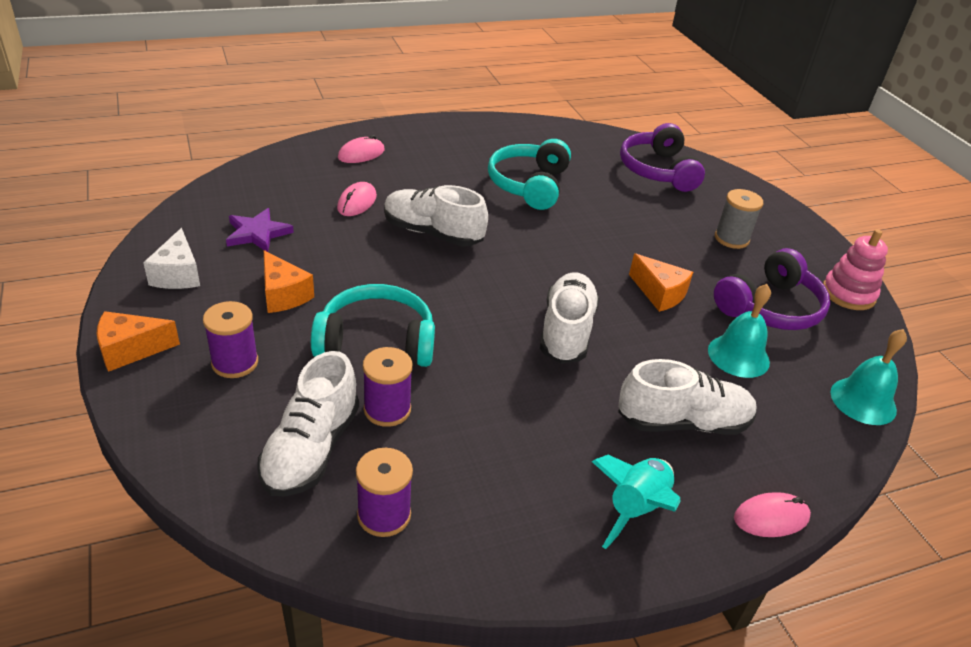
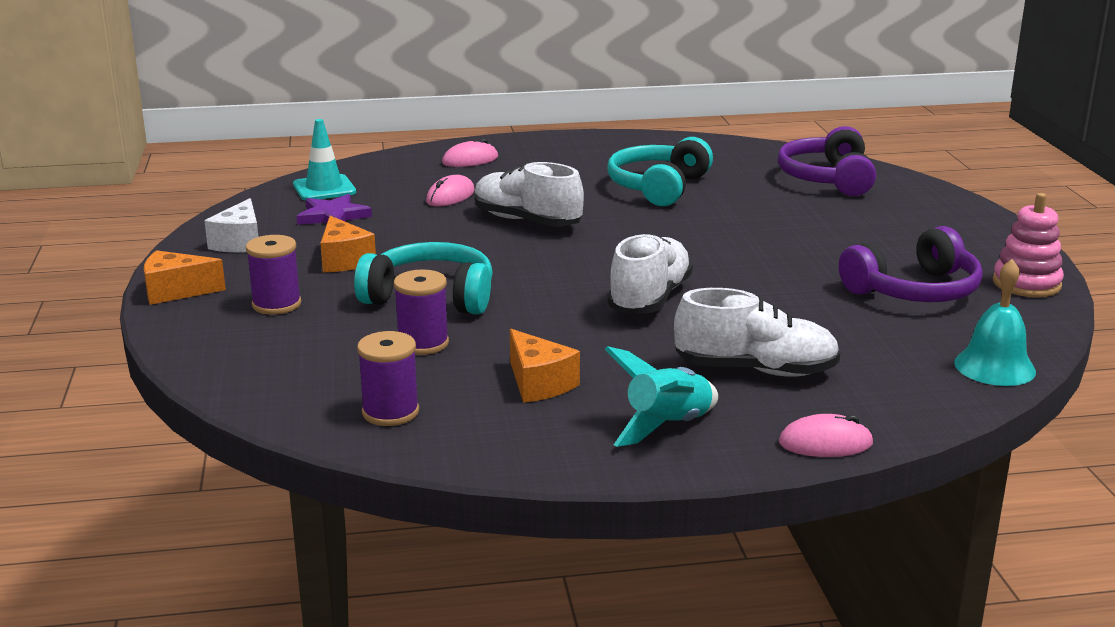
camera: 15 degrees right, 15 degrees down
(240, 195) = (324, 188): none -> turquoise traffic cone
(311, 449) = (333, 365): white shoe -> none
(659, 293) = (777, 275): orange cheese -> orange cheese (538, 383)
(731, 238) = (894, 235): grey spool -> none
(738, 356) = (852, 325): turquoise bell -> none

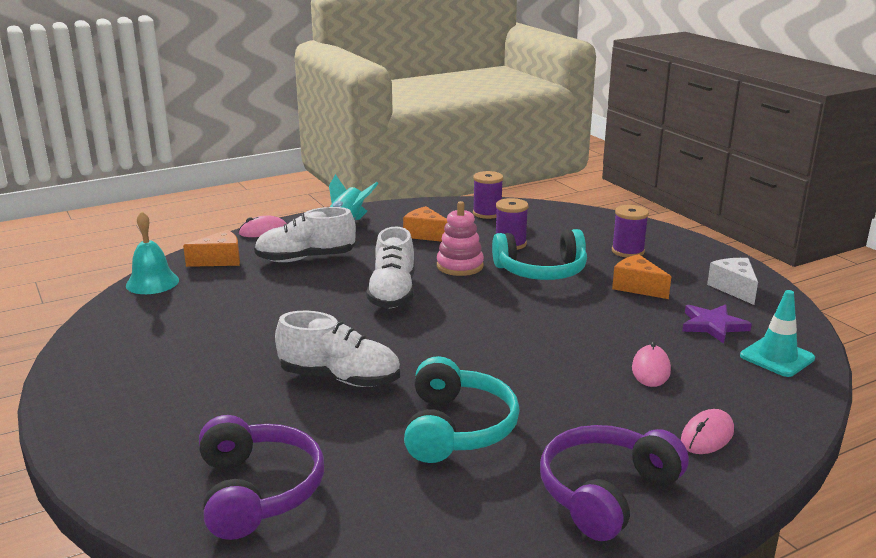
camera: 160 degrees right, 0 degrees up
(176, 291) = (701, 249): orange cheese -> orange cheese (220, 260)
(527, 221) = (546, 350): white shoe -> white shoe (340, 378)
(914, 291) = (189, 333): purple headphones -> purple headphones (606, 493)
(1026, 284) = (88, 356): pink stacking toy -> pink stacking toy (460, 266)

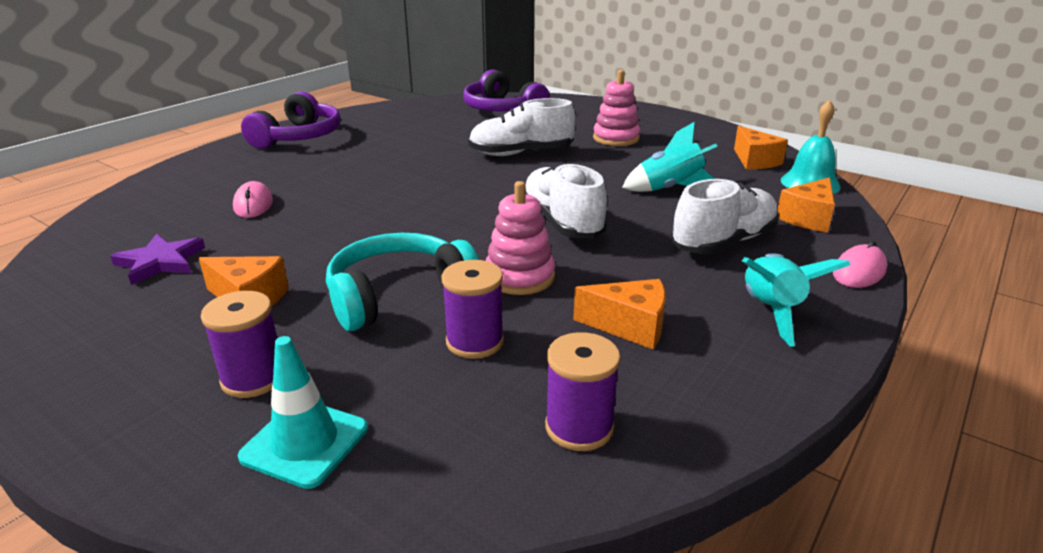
camera: 155 degrees right, 5 degrees up
(140, 313) = (755, 161): none -> orange cheese
(206, 377) = (616, 138): none -> pink stacking toy
(267, 302) = (670, 189): none -> turquoise rocket
(457, 428) = (409, 145): turquoise headphones -> none
(707, 436) = (217, 171): pink mouse -> none
(734, 289) = (87, 331): white cheese -> none
(777, 357) = (104, 240): turquoise traffic cone -> turquoise traffic cone (305, 443)

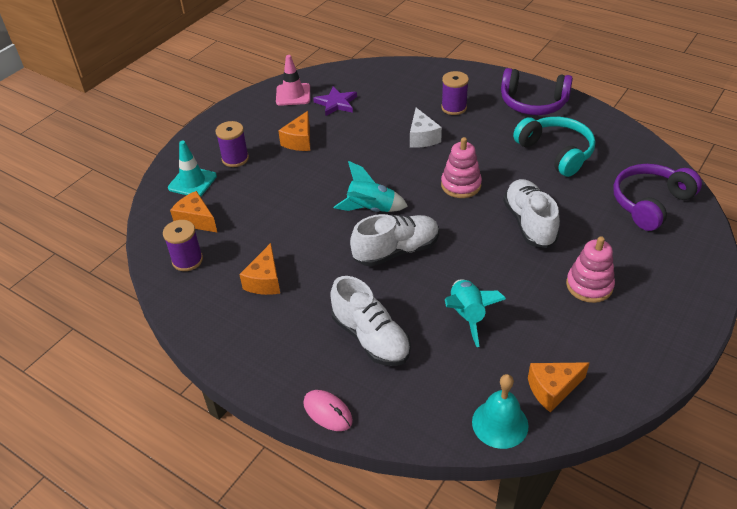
camera: 90 degrees right, 15 degrees up
(76, 308) = (293, 95): none -> pink traffic cone
(253, 204) = (409, 113): pink mouse -> none
(321, 198) = (422, 137): none -> white cheese
(398, 295) = (301, 189): turquoise headphones -> turquoise headphones (556, 152)
(475, 341) = (256, 222): purple spool -> purple spool (454, 108)
(520, 277) = (320, 234): pink stacking toy -> pink stacking toy (461, 185)
(770, 311) = (277, 348): turquoise rocket -> turquoise rocket (370, 209)
(808, 218) = (418, 402): orange cheese -> orange cheese (196, 220)

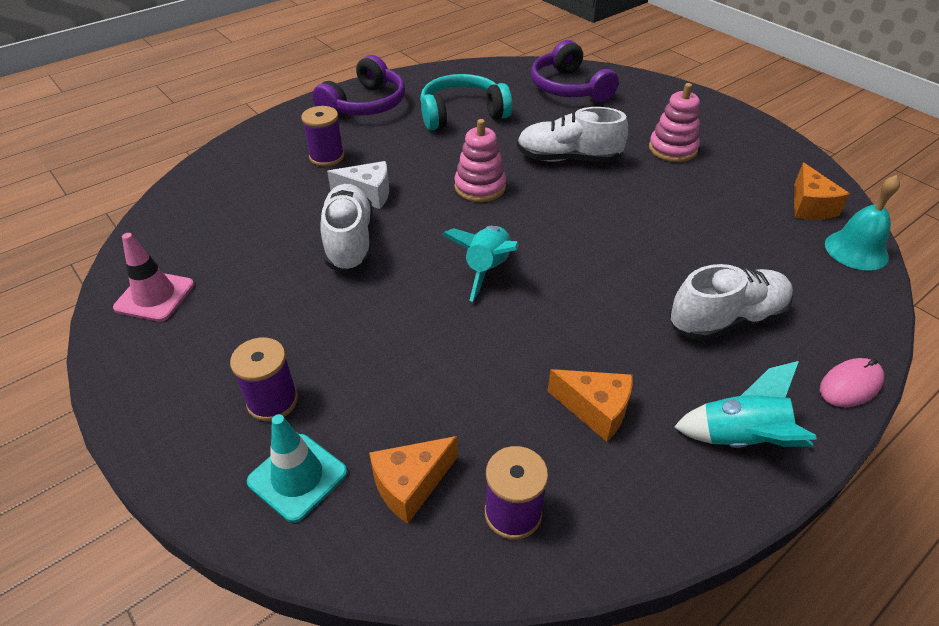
camera: 75 degrees left, 0 degrees up
(299, 141) = (285, 311): orange cheese -> none
(336, 103) = (223, 254): purple star -> none
(396, 251) = (577, 264): white shoe -> white shoe (349, 242)
(467, 316) = (701, 235): turquoise rocket -> turquoise rocket (740, 439)

